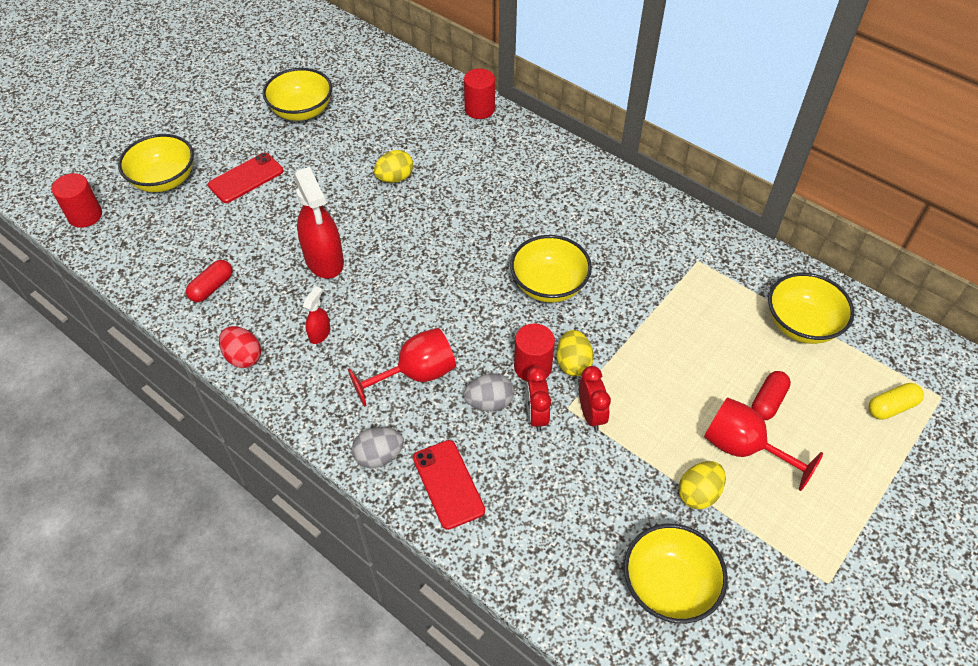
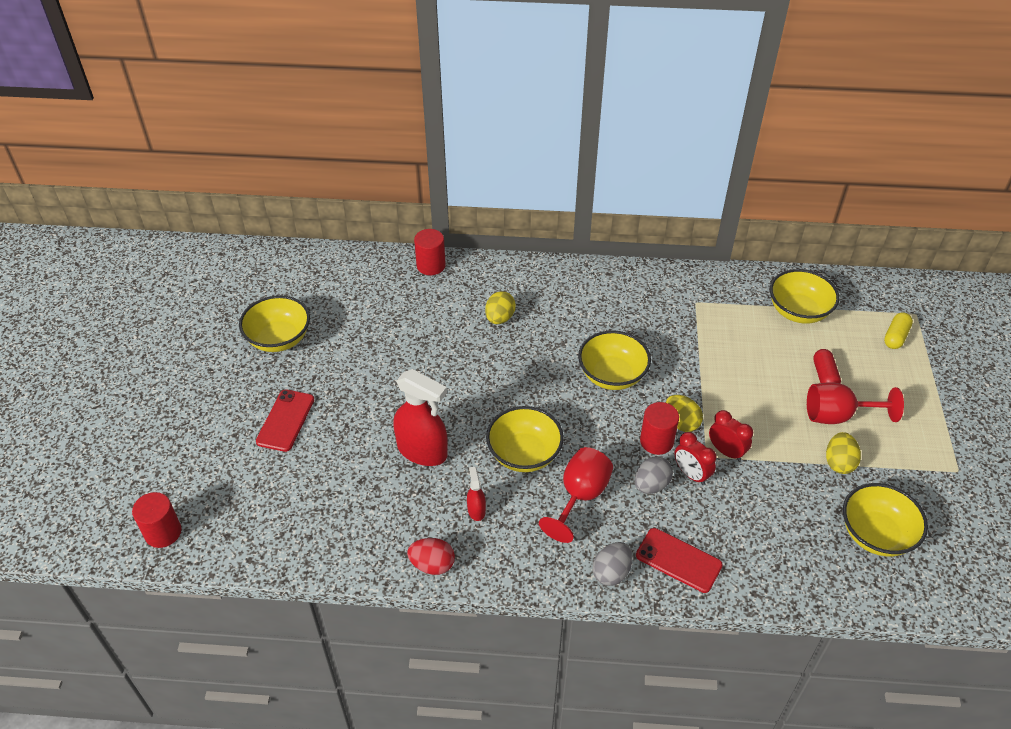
camera: 35 degrees left, 5 degrees down
(164, 180) = (209, 461): yellow bowl -> yellow bowl (524, 454)
(212, 287) = (348, 526): red capsule -> none
(395, 178) = (416, 355): yellow egg -> yellow egg (500, 318)

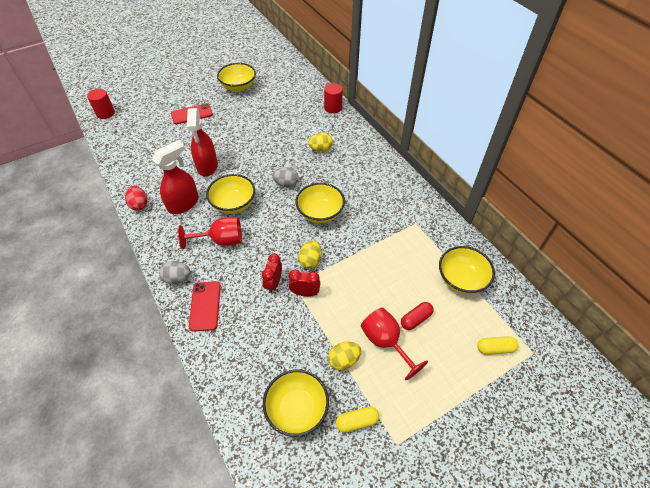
camera: 55 degrees right, 5 degrees up
(476, 510) = (183, 204): red spray bottle -> red spray bottle, size x2.12
(651, 485) = (252, 268): grey egg -> grey egg (286, 184)
(656, 441) = (286, 255): red cylinder -> none
(726, 451) = (305, 293): red clock -> red clock turned 90 degrees counterclockwise
(917, 490) = (357, 421): none -> yellow capsule

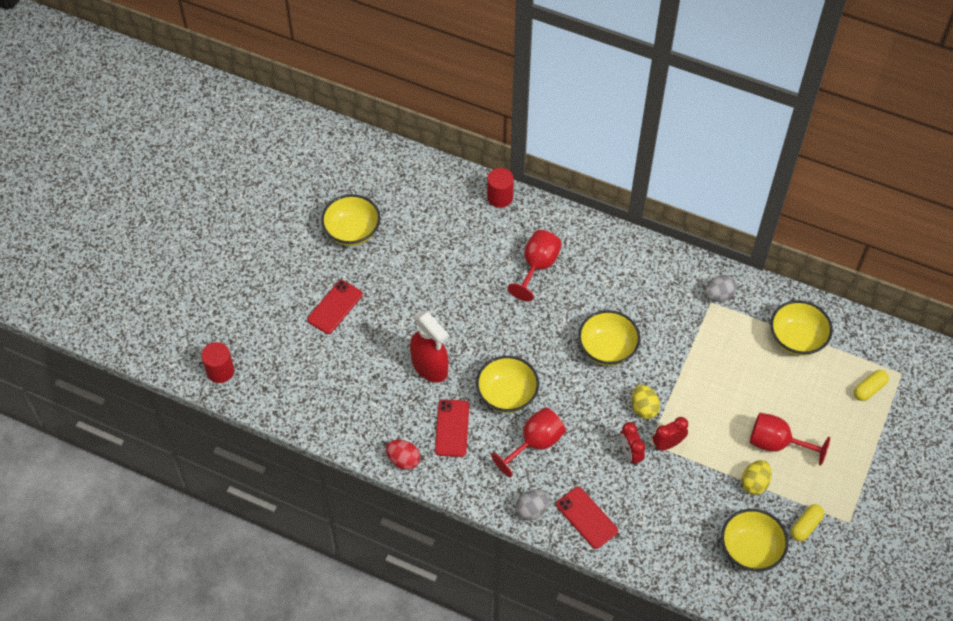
camera: 35 degrees left, 5 degrees up
(183, 204) = (452, 428): red spray bottle -> red phone
(286, 184) = (540, 335): grey egg -> grey egg (718, 295)
(320, 149) = (537, 266): yellow egg -> red goblet
(415, 319) = (785, 405): red capsule -> none

